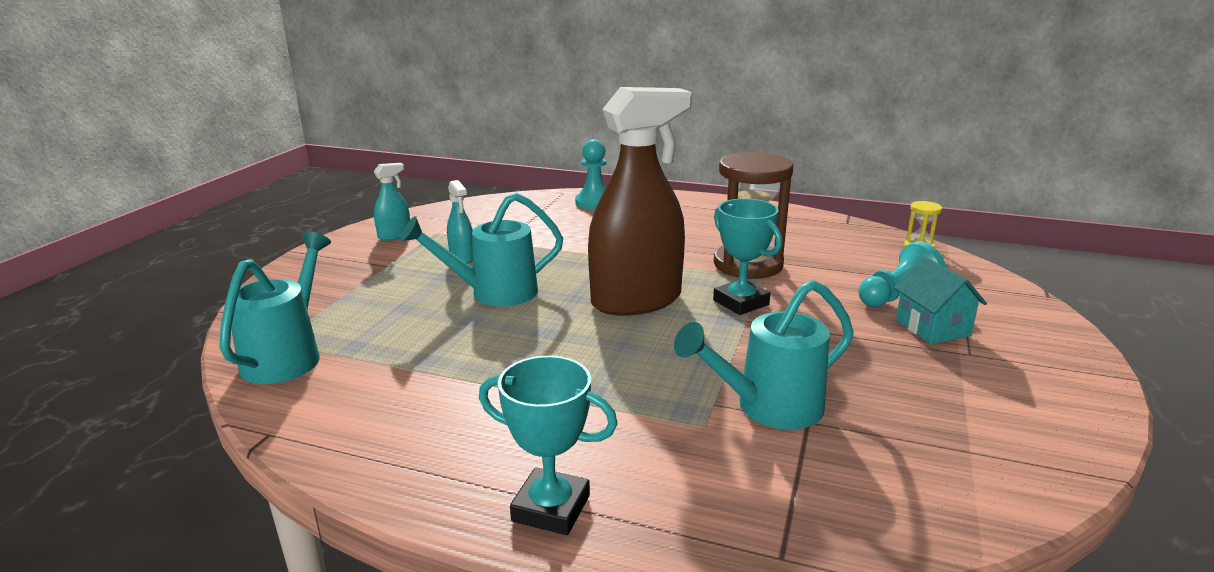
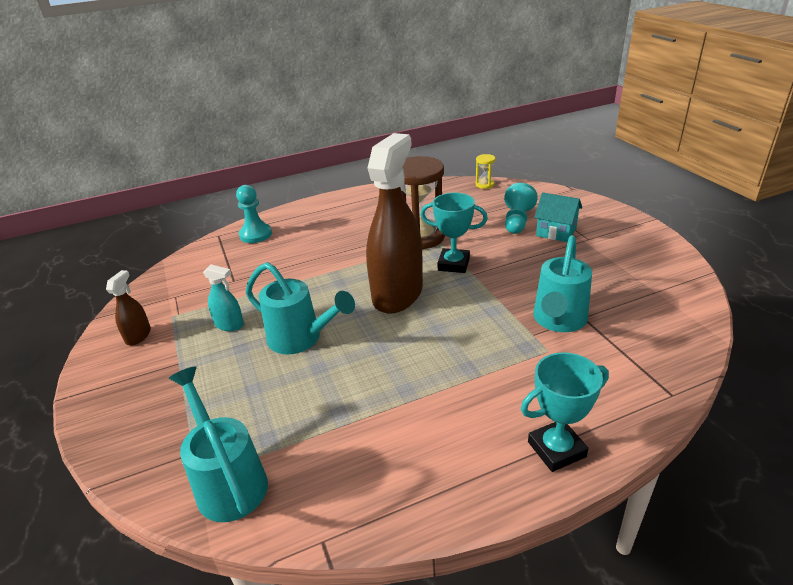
camera: 40 degrees left, 10 degrees up
(394, 236) = (138, 336): turquoise spray bottle -> brown spray bottle
(494, 293) = (300, 339): turquoise watering can -> turquoise watering can turned 90 degrees counterclockwise

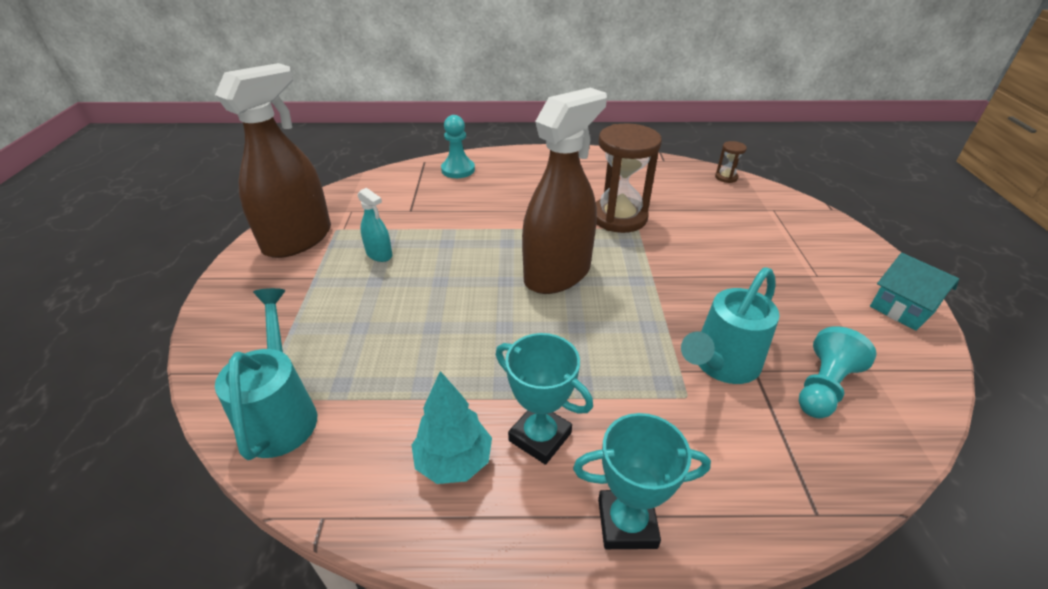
camera: 20 degrees right, 5 degrees up
(138, 336) = (298, 239): brown spray bottle -> brown spray bottle, size x2.35
(300, 339) = (433, 290): turquoise watering can -> none
(404, 458) = (454, 461): none -> turquoise tree
(453, 264) = (637, 259): turquoise trophy -> turquoise trophy (540, 437)
(484, 185) = (726, 177): yellow hourglass -> brown hourglass
(517, 221) = (740, 229): turquoise pawn -> turquoise pawn (823, 387)
(556, 232) = (780, 256): turquoise house -> turquoise house (901, 310)

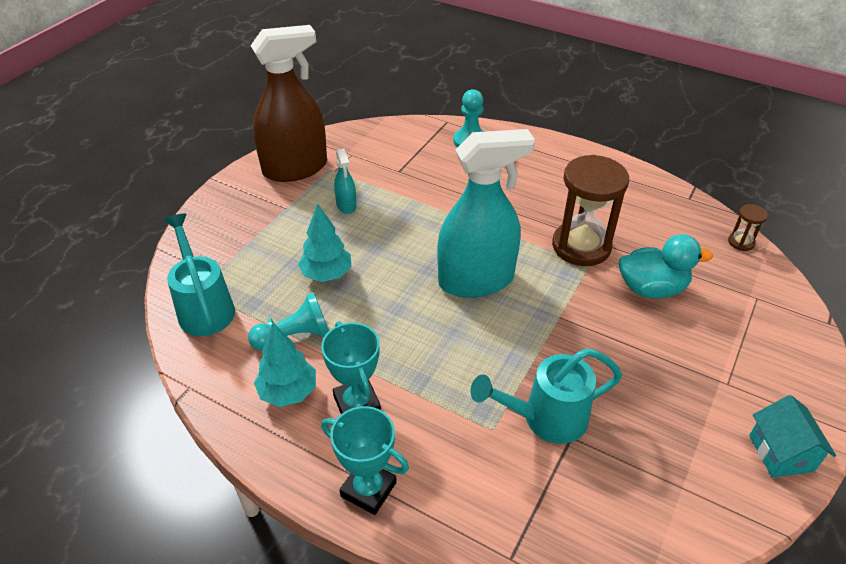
camera: 30 degrees right, 5 degrees up
(281, 414) = (204, 308): turquoise watering can -> turquoise watering can turned 45 degrees counterclockwise
(406, 323) = (326, 274): none -> turquoise tree
(557, 274) = (476, 280): brown spray bottle -> turquoise spray bottle
(699, 229) = (651, 288): none -> turquoise duck
(823, 387) = (619, 478): turquoise pawn -> turquoise pawn (294, 336)

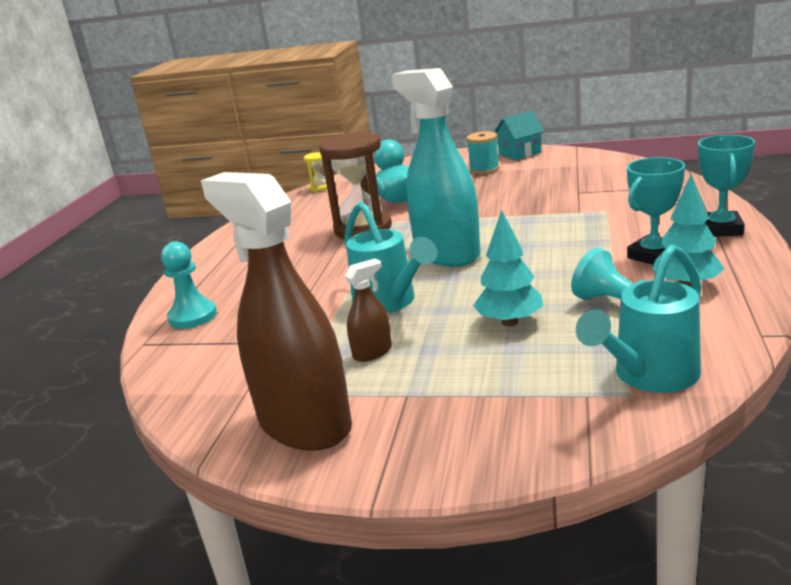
camera: 105 degrees left, 20 degrees down
(346, 205) = (372, 352): turquoise spray bottle -> brown spray bottle
(546, 418) = (572, 200): turquoise watering can -> turquoise watering can (389, 302)
(723, 390) = (484, 169): none -> turquoise spool
(741, 242) = (320, 187): brown hourglass -> yellow hourglass

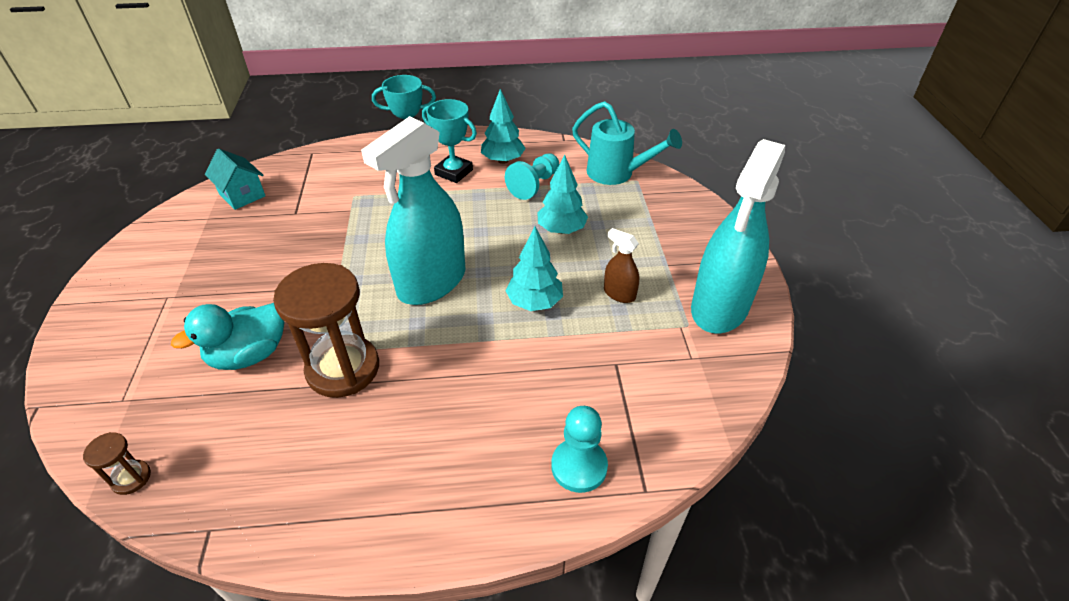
camera: 110 degrees left, 20 degrees up
(304, 424) = (719, 307): brown spray bottle -> turquoise spray bottle
(320, 187) = (131, 478): yellow hourglass -> brown hourglass
(389, 302) = (534, 302): turquoise watering can -> turquoise tree
(484, 169) = (171, 290): turquoise spool -> none
(520, 153) = (125, 265): turquoise house -> turquoise house (242, 195)

